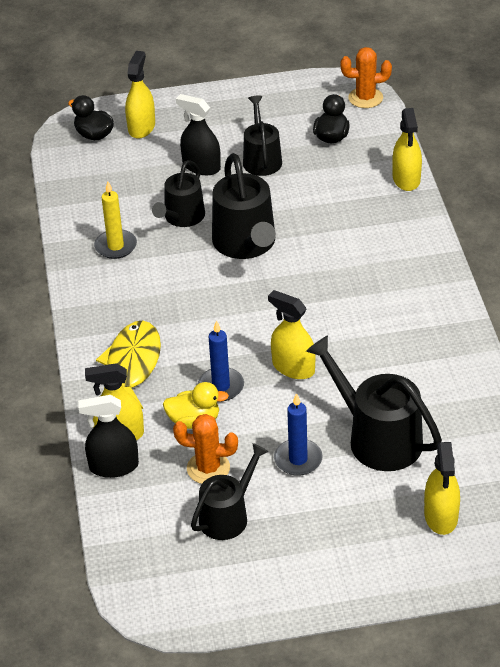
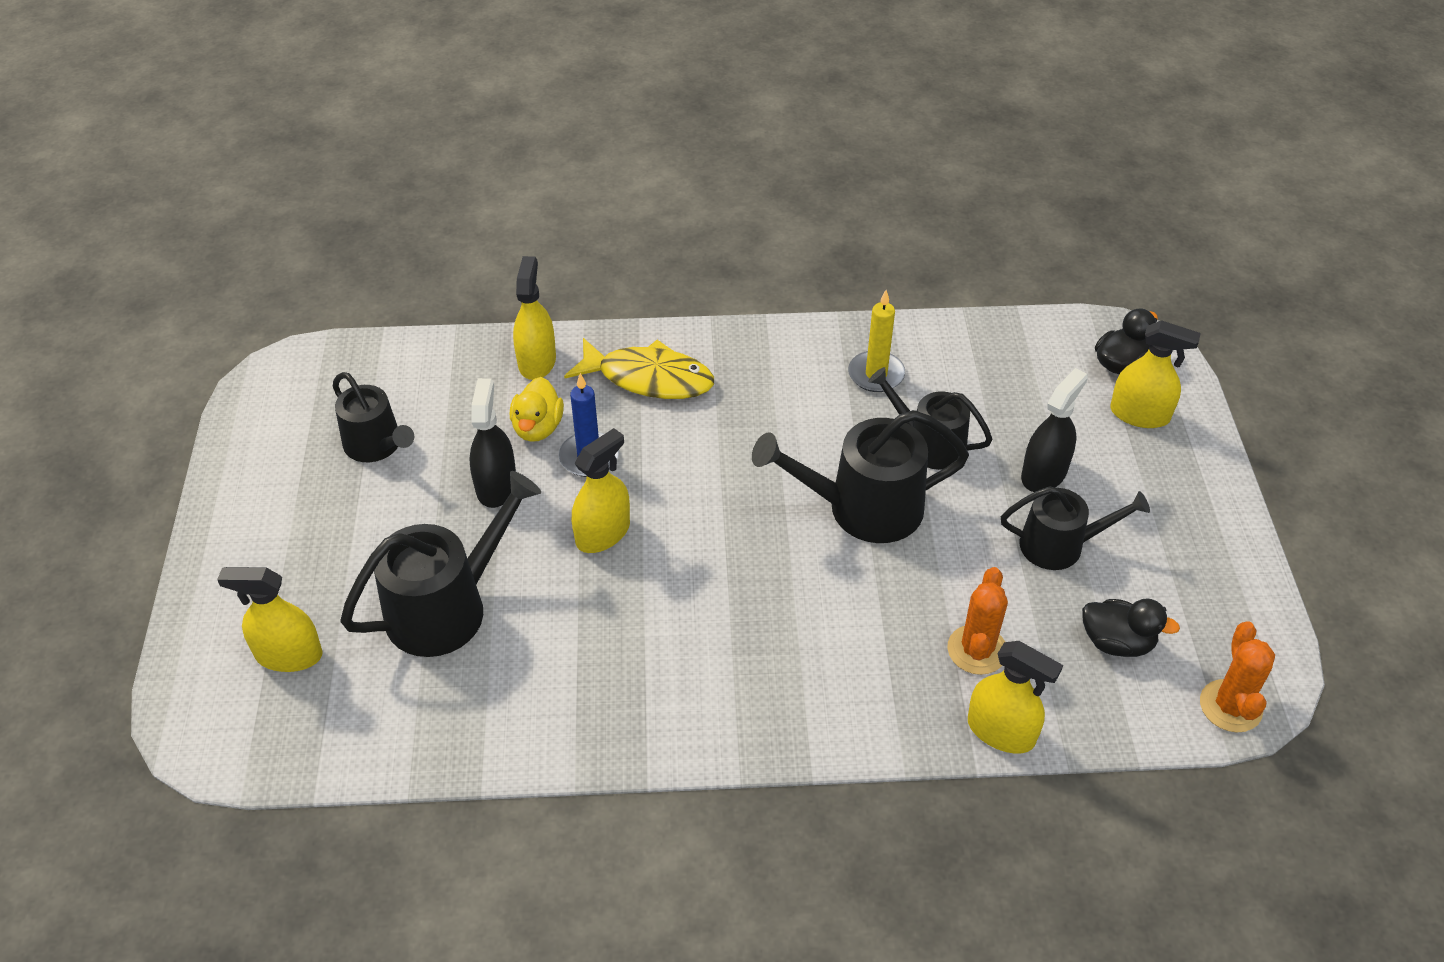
camera: 95 degrees right, 5 degrees up
(114, 466) = (489, 354): black spray bottle -> black spray bottle (496, 486)
(208, 468) = (457, 434): orange cactus -> orange cactus (977, 650)
(298, 459) = (440, 520): blue candle -> none
(406, 179) = (1001, 731): yellow spray bottle -> yellow spray bottle turned 150 degrees counterclockwise

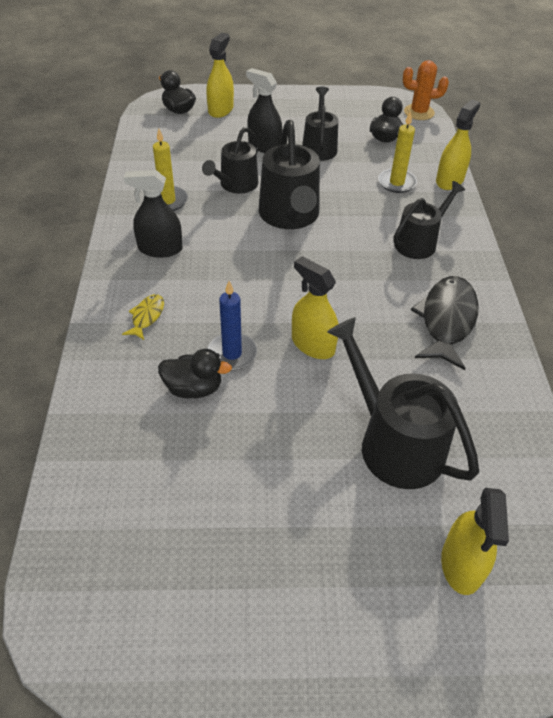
camera: 90 degrees left, 0 degrees up
(376, 445) = (200, 517): black watering can -> black watering can (419, 242)
(496, 486) = (260, 415): black spray bottle -> black spray bottle (160, 249)
(537, 361) = (108, 391): yellow spray bottle -> none
(538, 428) = (193, 388): yellow duck -> black duck
(648, 684) = (446, 320): none -> black fish
(649, 378) = (147, 316): yellow fish -> yellow fish, size x0.49
(977, 650) = (396, 183): orange cactus -> yellow candle

